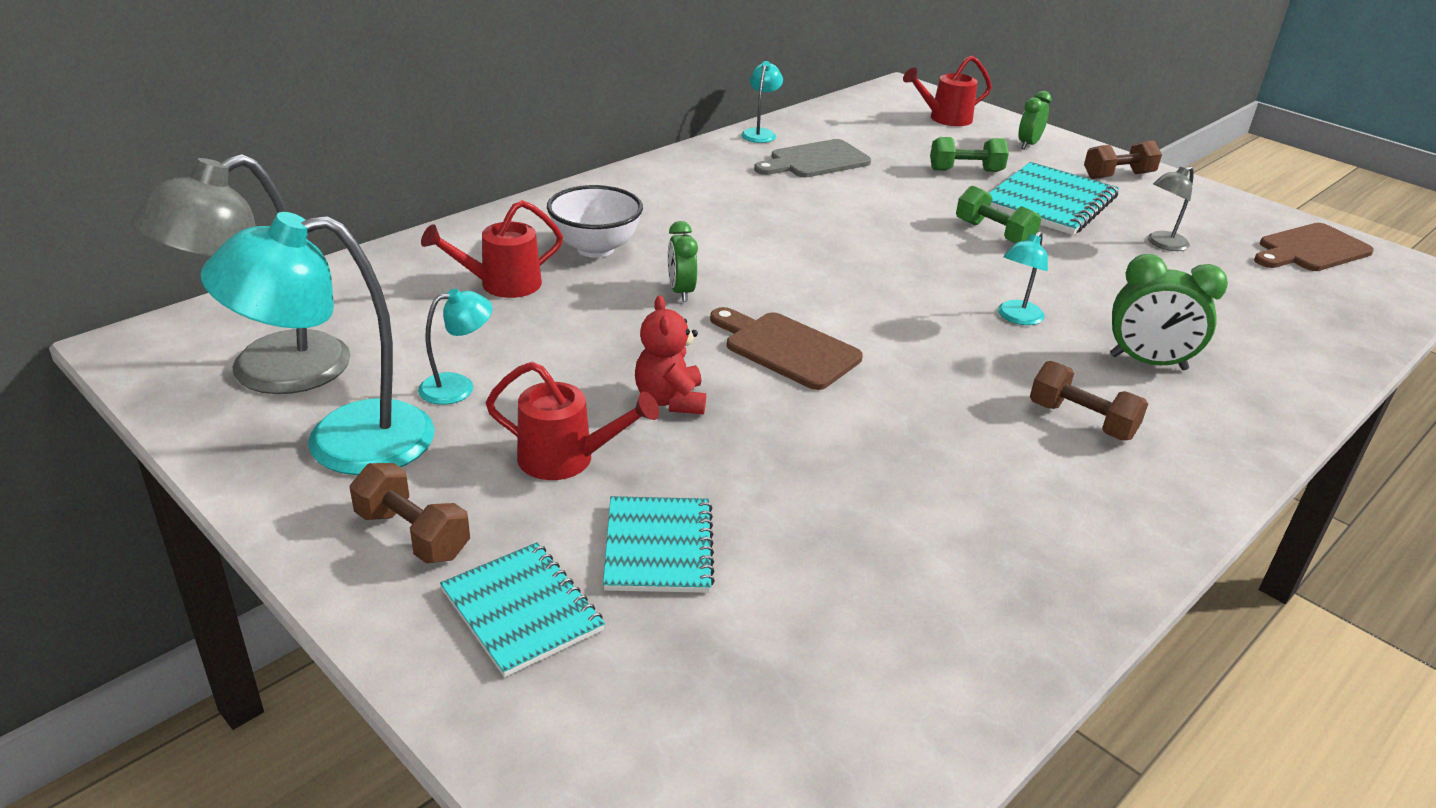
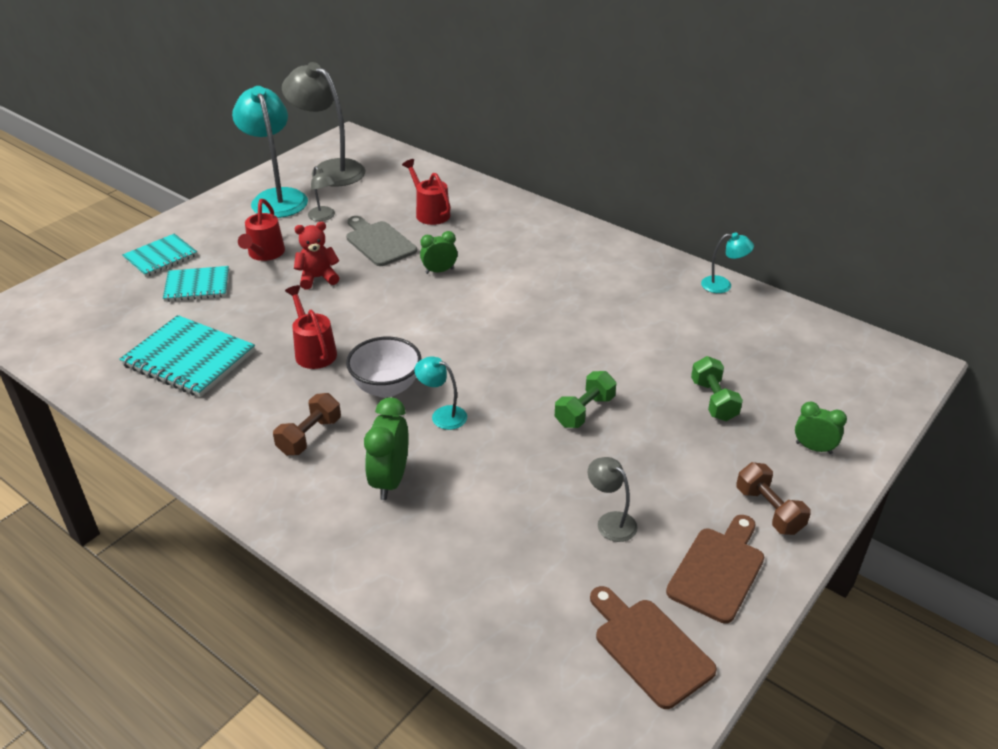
camera: 85 degrees right, 5 degrees up
(413, 534) = (211, 225): brown dumbbell -> none
(458, 387) = (324, 217): turquoise lamp -> grey lamp
(595, 248) = (485, 236): white bowl -> white bowl (386, 388)
(786, 349) = (379, 314): brown cutting board -> brown cutting board (718, 570)
(815, 161) = (682, 315): grey cutting board -> grey cutting board (379, 242)
(944, 119) = (843, 391): red watering can -> red watering can (313, 351)
(1049, 202) = (670, 451): turquoise notebook -> turquoise notebook (189, 358)

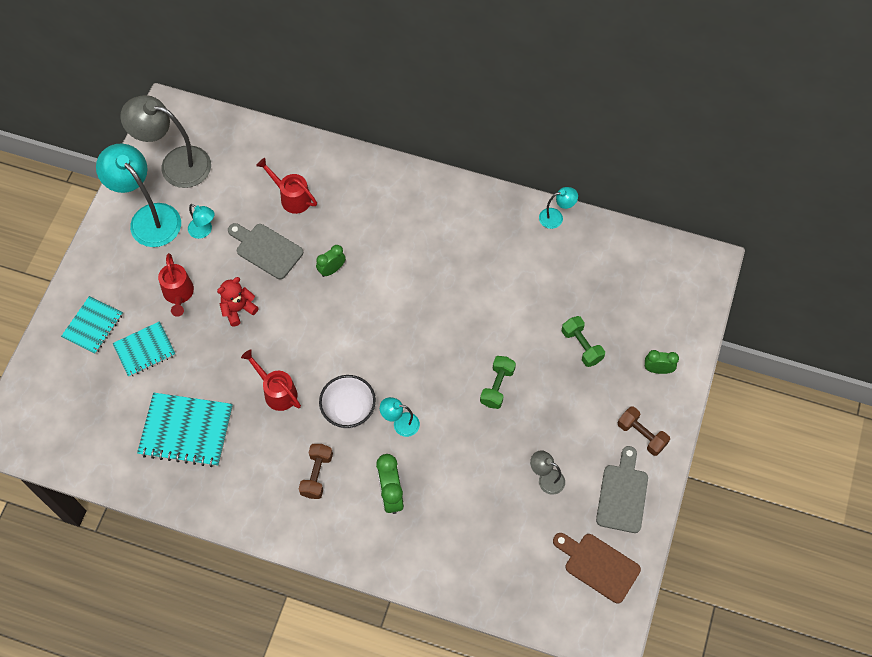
camera: 20 degrees left, 25 degrees up
(324, 217) = (204, 231): grey lamp -> turquoise lamp
(718, 570) = (622, 494): brown cutting board -> grey cutting board

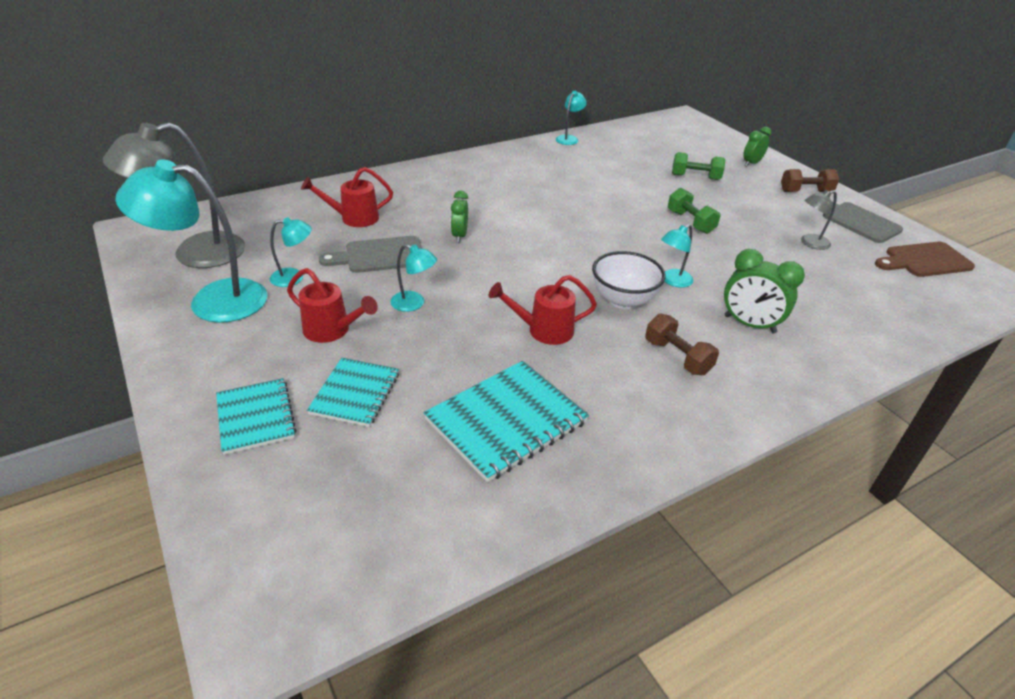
camera: 50 degrees left, 25 degrees down
(238, 309) = (414, 304): red teddy bear -> turquoise lamp

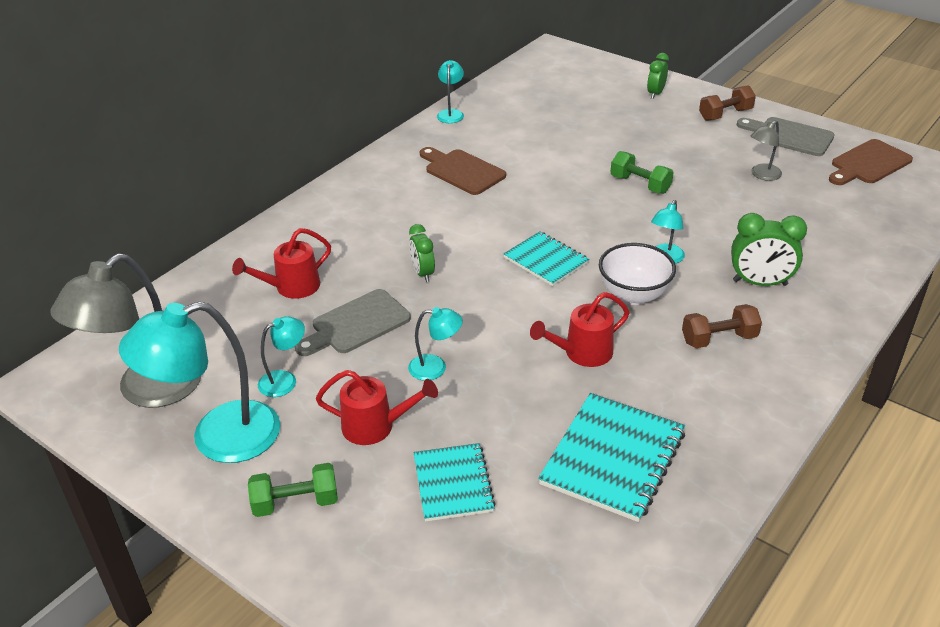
camera: 20 degrees left, 0 degrees up
(255, 417) = (375, 544): turquoise notebook -> turquoise notebook (546, 260)
(547, 177) = (462, 171): none -> brown cutting board
(677, 357) = (719, 339): brown dumbbell -> brown dumbbell turned 45 degrees counterclockwise
(695, 177) = (612, 127): green dumbbell -> green dumbbell (296, 503)

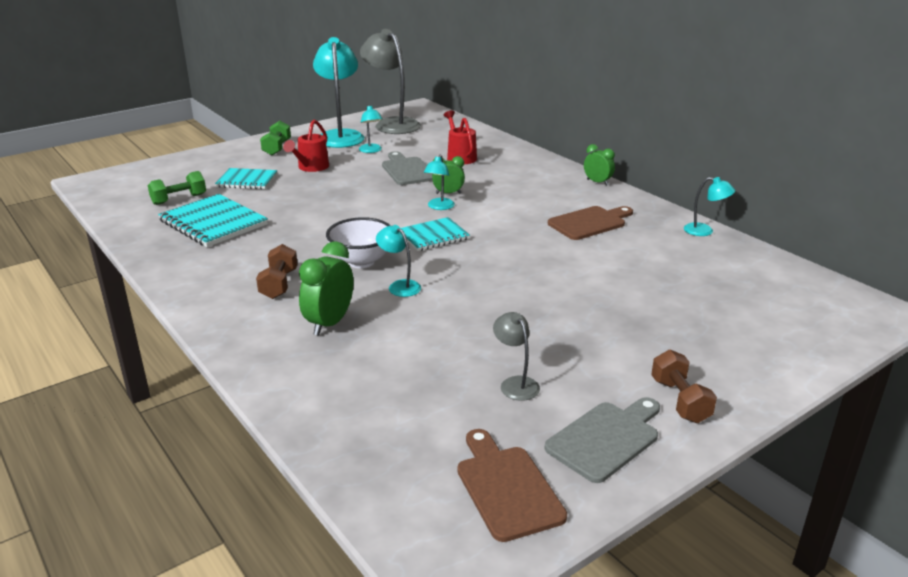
camera: 105 degrees right, 10 degrees down
(435, 368) = (345, 186): turquoise lamp -> turquoise lamp (439, 207)
(581, 353) = (314, 230): red watering can -> none
(640, 184) = (530, 301): green dumbbell -> green dumbbell (179, 199)
(655, 94) = (748, 360): green clock -> green clock (597, 182)

